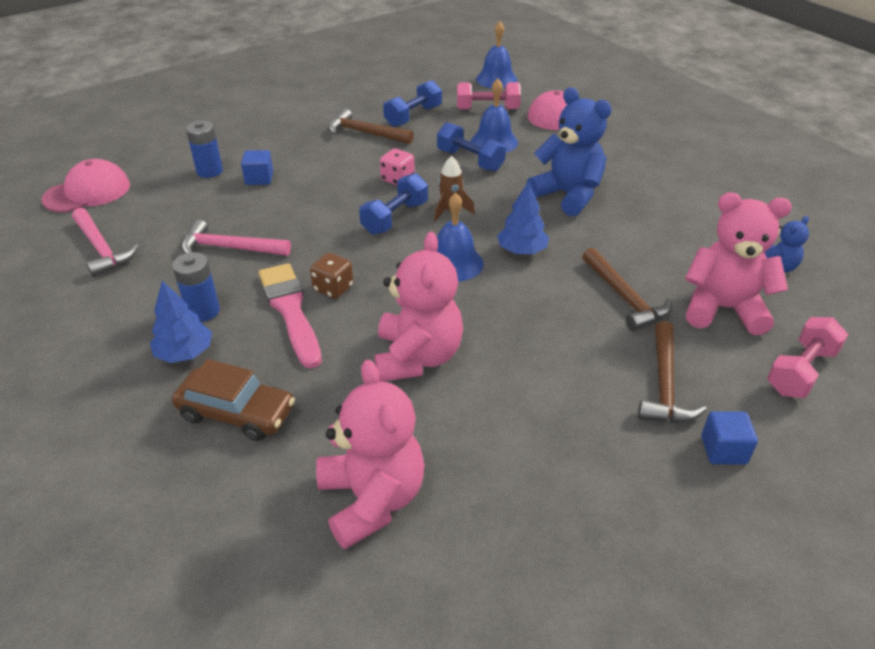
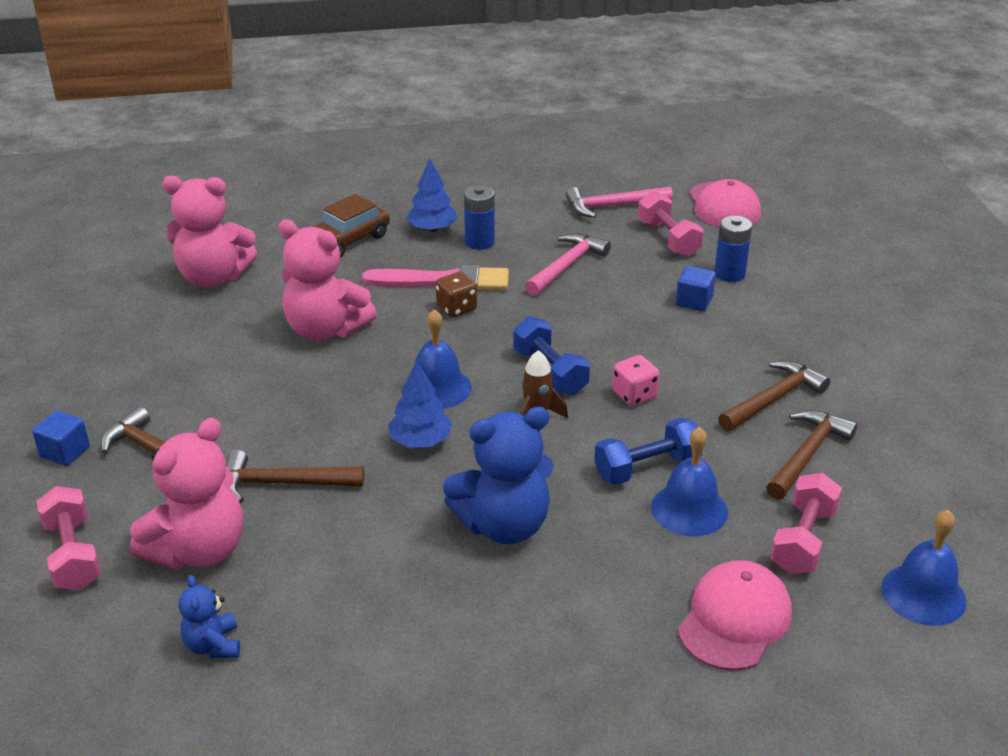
camera: 115 degrees right, 5 degrees down
(160, 207) = (668, 239): none -> pink dumbbell
(413, 116) = (807, 455): blue dumbbell -> brown hammer

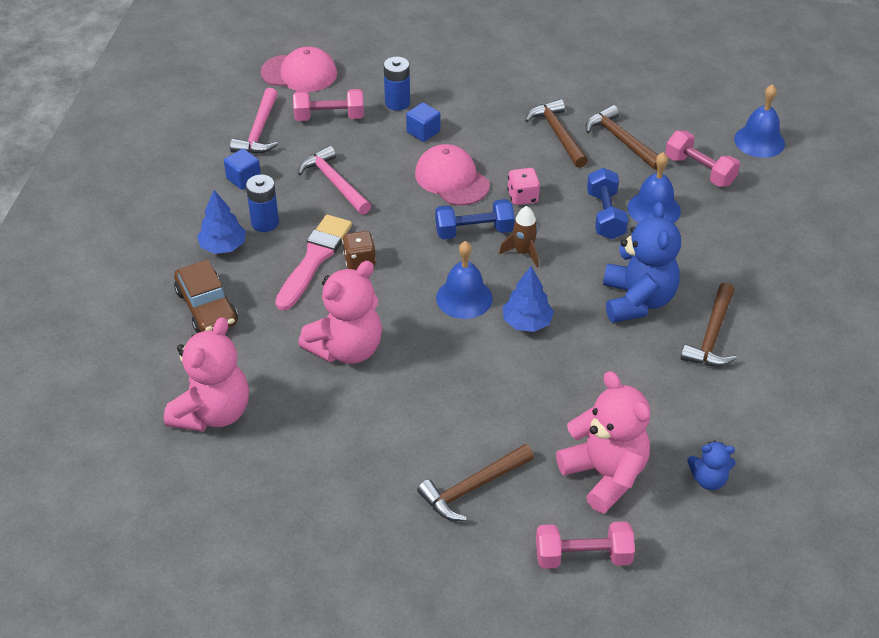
camera: 70 degrees left, 10 degrees up
(65, 452) = (443, 553): blue cube -> blue cube (243, 179)
(283, 483) = (545, 412): brown hammer -> brown hammer (711, 336)
(734, 619) = (757, 222): pink cap -> pink cap (452, 179)

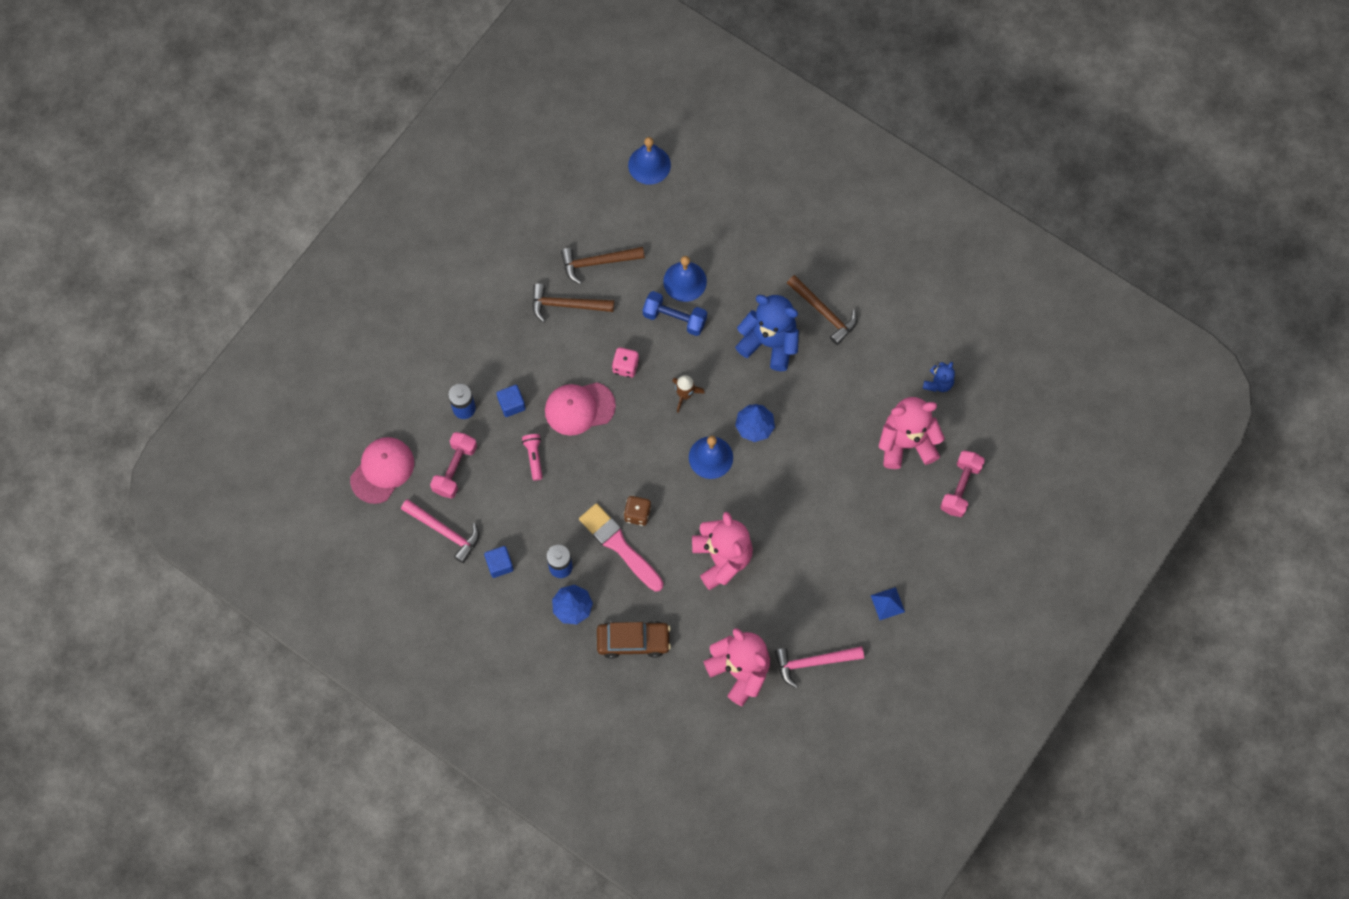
camera: 65 degrees left, 25 degrees up
(334, 182) = (539, 497): pink hammer -> pink hammer (813, 662)
(375, 532) = (887, 603): none -> blue pyramid
(376, 165) = (534, 457): none -> pink flashlight
(472, 487) = (880, 528): brown hammer -> none
(474, 231) = (646, 419): blue dumbbell -> none
(699, 171) = (660, 226): pink dumbbell -> none

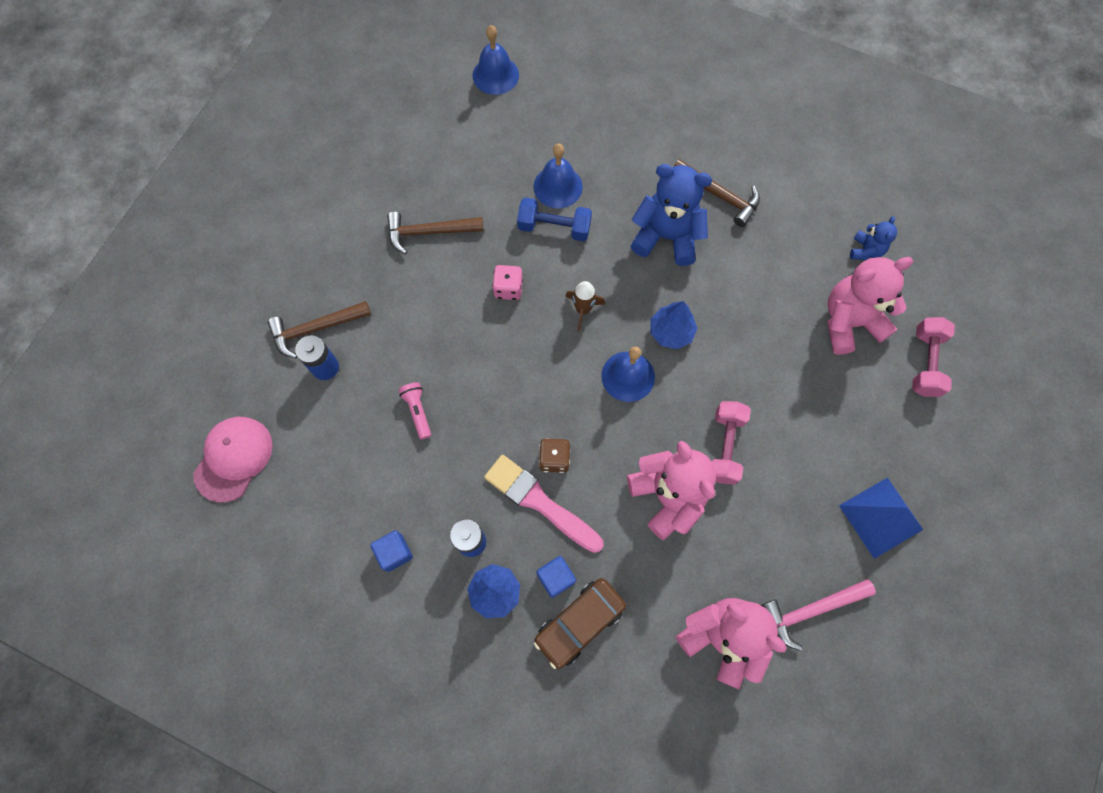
camera: 10 degrees left, 0 degrees up
(444, 531) = (320, 522): pink hammer -> none
(455, 469) = (323, 442): pink dumbbell -> pink dumbbell (725, 446)
(511, 404) = (382, 353): blue cube -> blue cube (556, 578)
(579, 408) = (463, 345): pink cap -> none
(597, 262) = (456, 182): brown hammer -> brown hammer (315, 328)
(633, 641) = (579, 623): brown car -> brown car turned 150 degrees clockwise
(887, 603) = (880, 517): blue pyramid -> blue pyramid, size x1.79

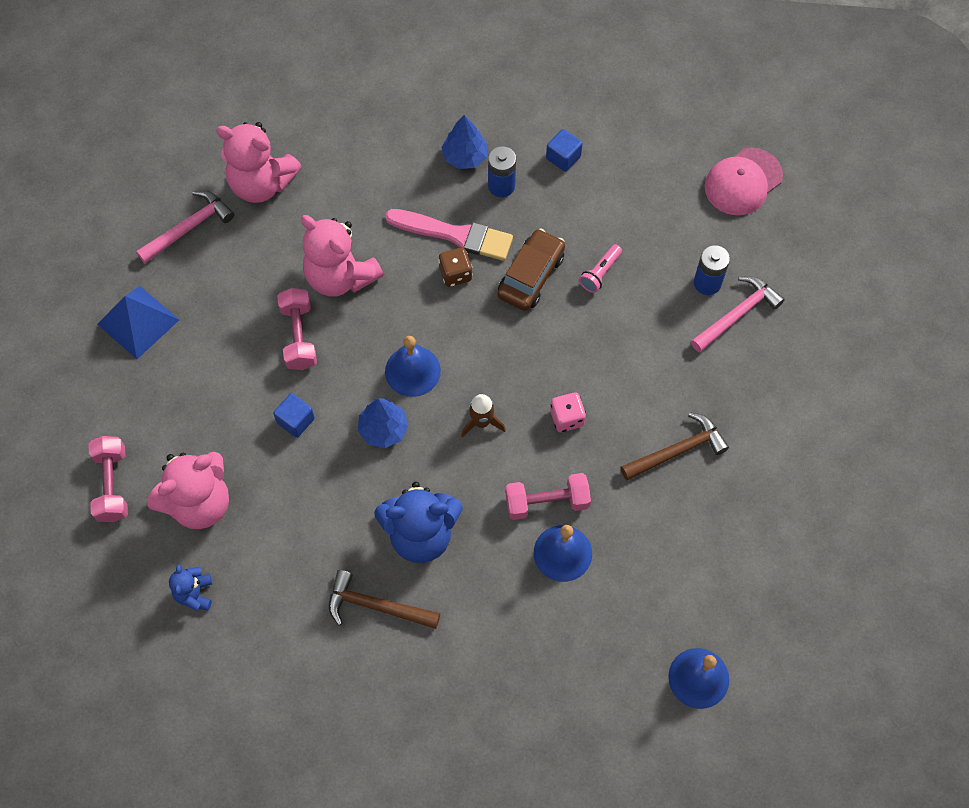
camera: 160 degrees right, 5 degrees down
(233, 458) = (743, 182): pink cap -> pink cap turned 45 degrees clockwise
(315, 328) = (737, 314): brown hammer -> pink hammer
(417, 411) = (600, 273): pink flashlight -> pink flashlight turned 75 degrees clockwise
(554, 227) = (547, 502): blue dumbbell -> pink dumbbell
(556, 578) = (417, 182): blue cube -> blue cube (295, 420)
(579, 623) = (385, 157): brown car -> brown car (531, 276)

